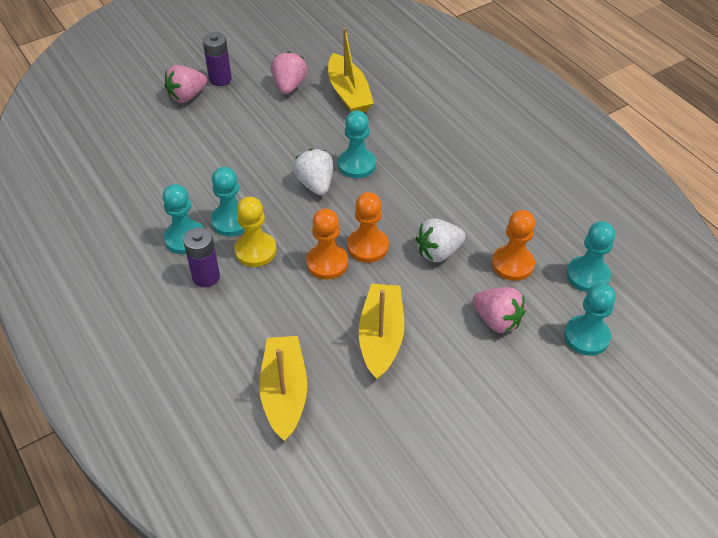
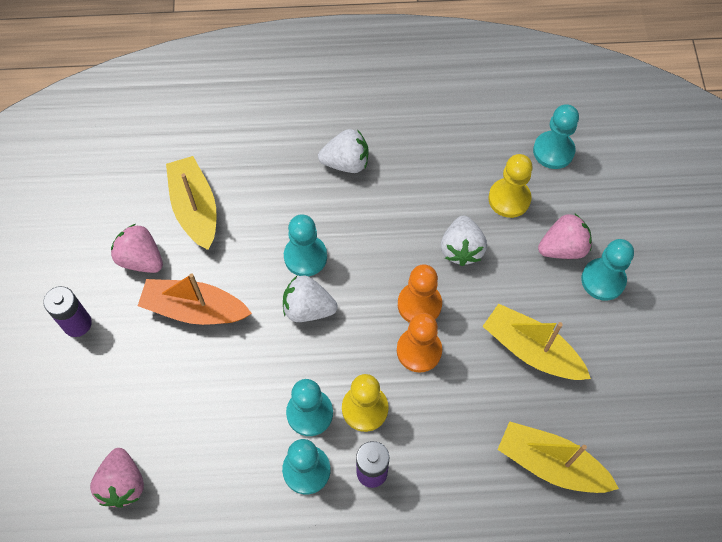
camera: 60 degrees left, 15 degrees up
(187, 96) = (81, 372): pink strawberry -> pink strawberry (123, 484)
(271, 127) = (195, 309): none -> orange boat
(348, 93) = (195, 209): yellow boat -> yellow boat turned 120 degrees counterclockwise
(456, 152) = (346, 162): none -> white strawberry
(512, 264) = (509, 199): orange pawn -> yellow pawn
(586, 336) = (614, 192): turquoise pawn -> turquoise pawn (603, 280)

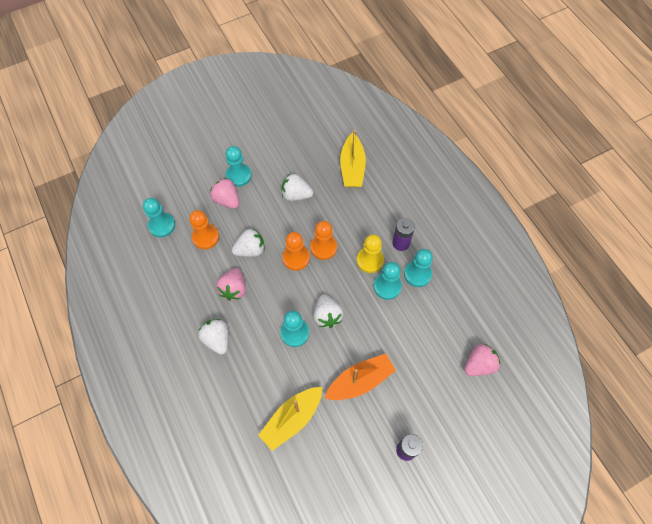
camera: 115 degrees left, 0 degrees up
(141, 259) = (344, 434): pink strawberry -> pink strawberry (234, 289)
(195, 309) = (360, 381): orange boat -> orange boat turned 105 degrees counterclockwise
(509, 199) = (205, 237): yellow pawn -> orange pawn
(531, 350) = (296, 195): yellow boat -> white strawberry

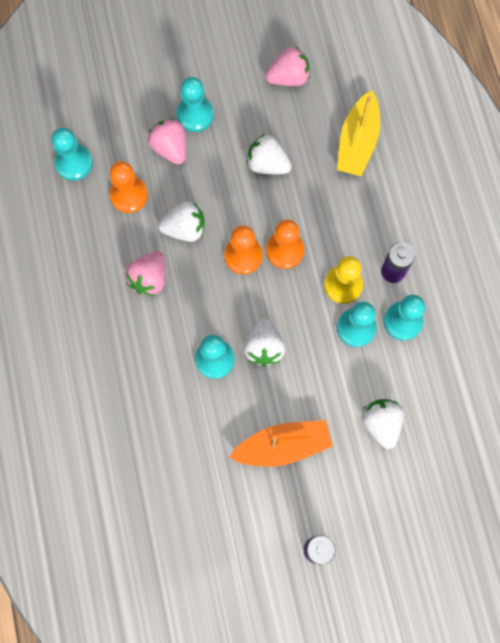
camera: 15 degrees right, 10 degrees up
(217, 339) = (111, 341): white strawberry -> white strawberry (381, 423)
(292, 419) = (182, 471): yellow boat -> none
(479, 364) = (447, 466): pink strawberry -> pink strawberry (288, 77)

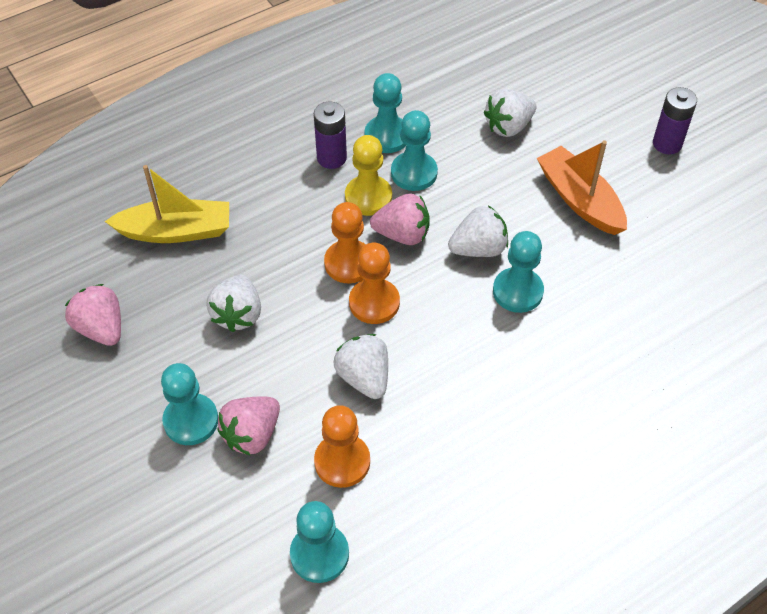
camera: 110 degrees left, 20 degrees down
(149, 278) = (450, 395): pink strawberry -> pink strawberry (402, 234)

